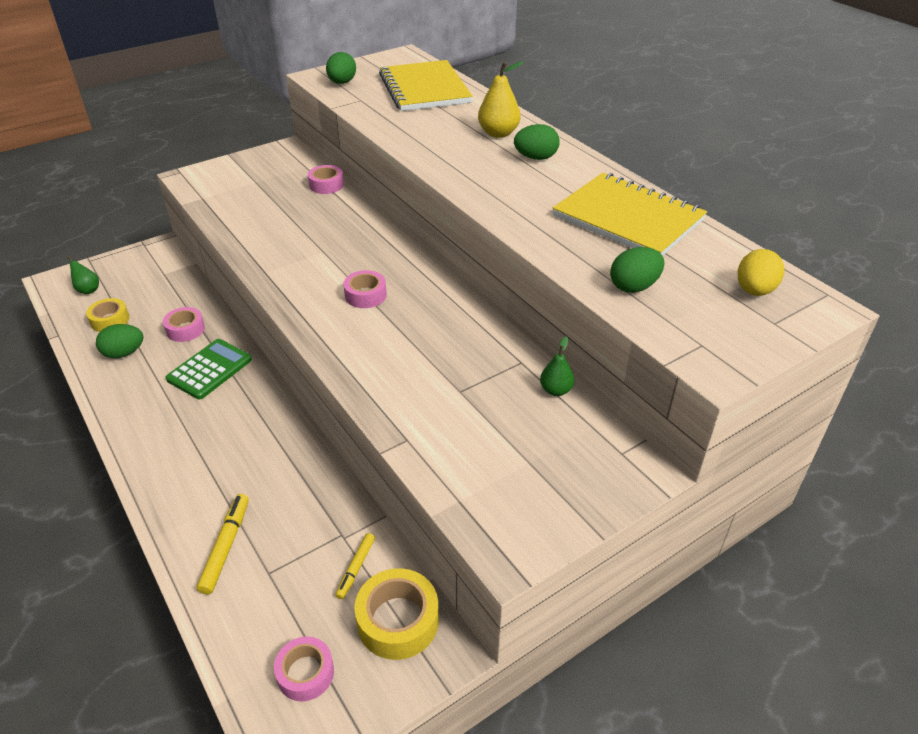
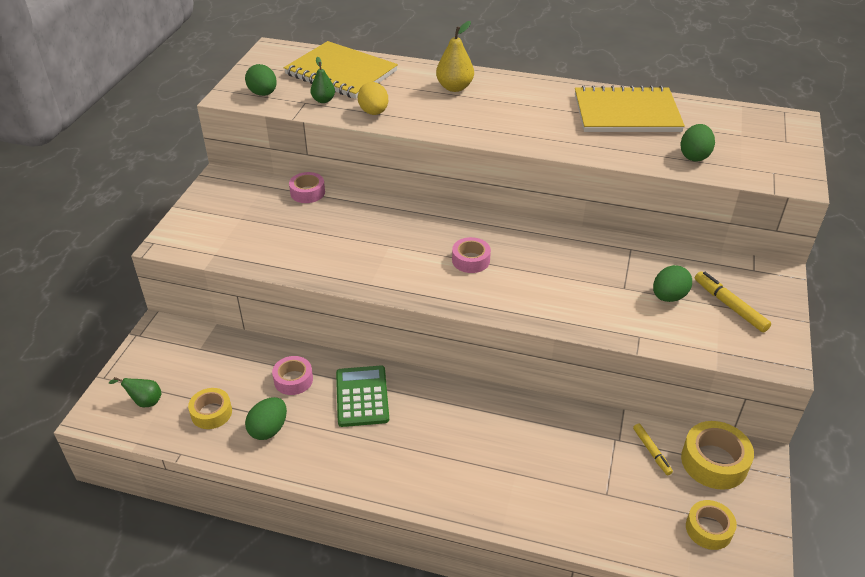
camera: 40 degrees left, 0 degrees up
(226, 547) = (558, 500): yellow marker -> yellow marker (730, 306)
(305, 673) = (708, 529): pink tape -> yellow tape
(536, 158) = (508, 95): green egg -> green egg (668, 297)
(556, 390) = (673, 254): green pear -> green pear (323, 100)
(754, 291) = (751, 127): yellow egg -> yellow egg (374, 112)

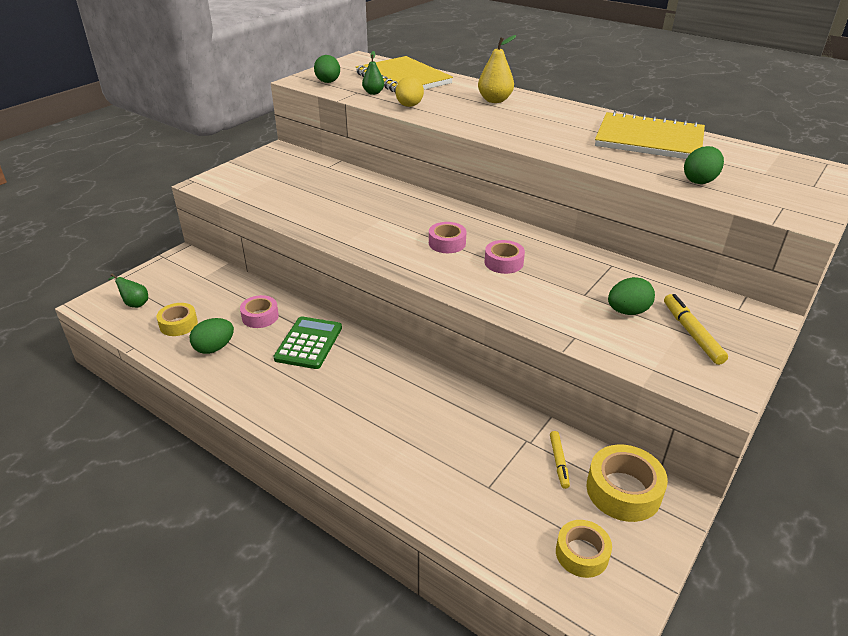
camera: 20 degrees right, 5 degrees down
(307, 192) = (340, 170): pink tape -> pink tape (503, 262)

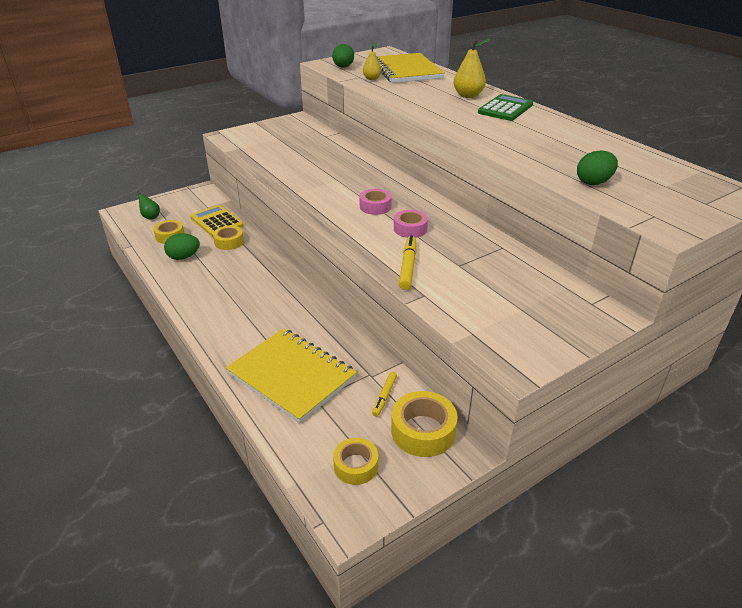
camera: 20 degrees right, 0 degrees up
(228, 294) = (217, 222): none -> yellow calculator
(260, 317) = (229, 242): pink tape -> yellow tape
(308, 343) = (251, 267): green calculator -> green calculator (505, 109)
(373, 93) = (372, 79): green pear -> yellow pear
(409, 106) = (392, 92): yellow egg -> none
(627, 311) = (486, 285): green egg -> none
(649, 140) = (579, 143): yellow notebook -> yellow notebook (292, 376)
(692, 333) = (530, 313): yellow marker -> yellow marker (408, 267)

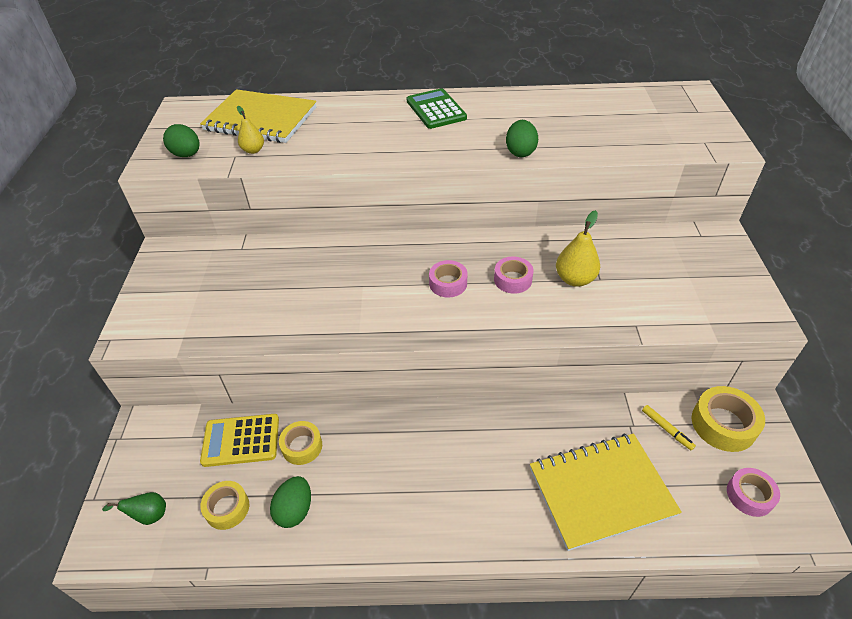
camera: 55 degrees left, 10 degrees up
(356, 466) = (749, 495): yellow tape -> pink tape
(408, 267) = (581, 313): yellow marker -> none
(468, 95) = (379, 114): yellow pear -> yellow pear (575, 279)
(593, 182) = (629, 140): green egg -> green egg (520, 152)

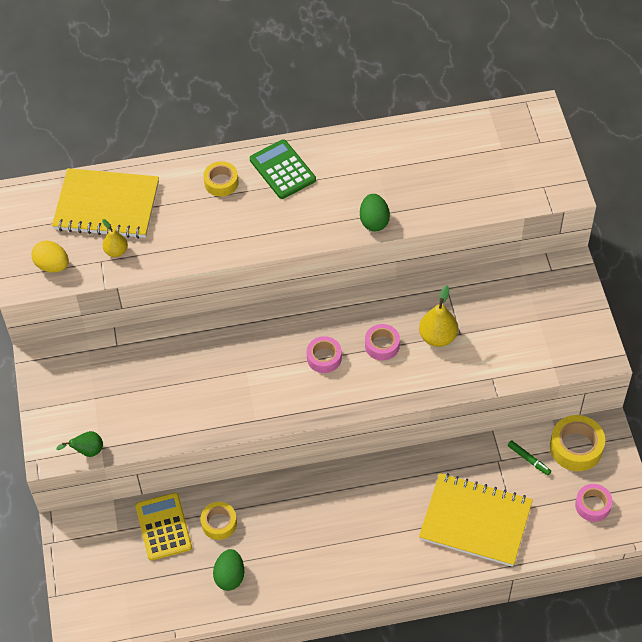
camera: 10 degrees left, 10 degrees up
(149, 515) = (109, 600): green pear -> green pear (87, 451)
(187, 155) = (52, 265): green egg -> yellow egg
(227, 508) = (173, 584): yellow tape -> yellow tape (221, 182)
(241, 440) = (163, 527): yellow calculator -> yellow calculator turned 90 degrees clockwise
(600, 491) = (475, 521): yellow notebook -> yellow notebook turned 45 degrees clockwise
(666, 429) = (528, 459): yellow marker -> green marker

